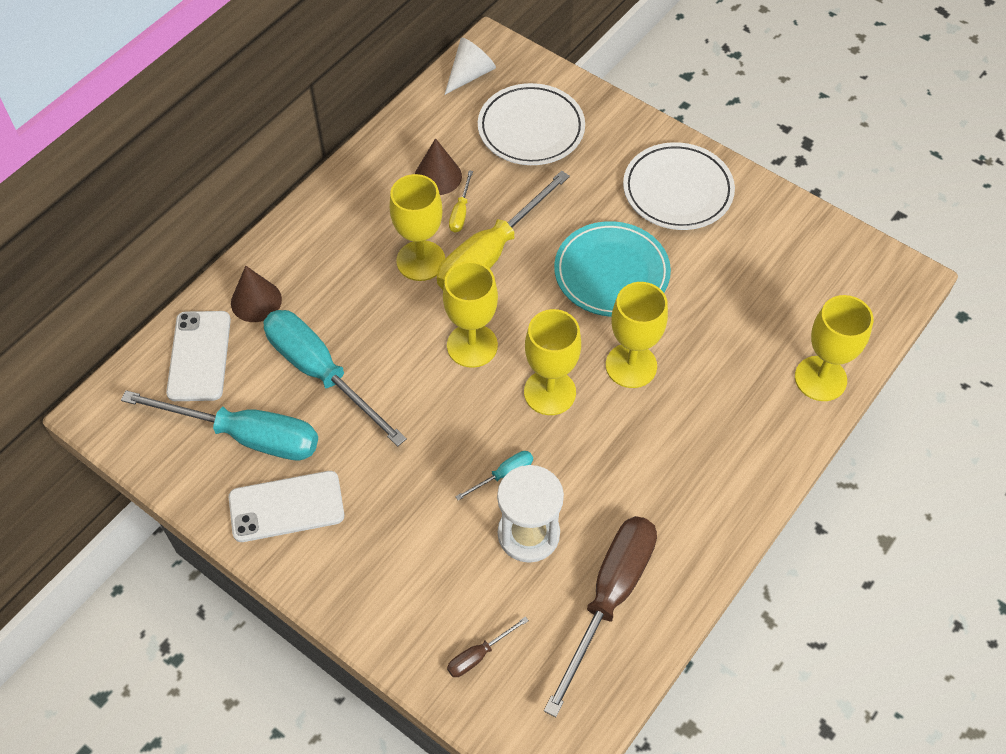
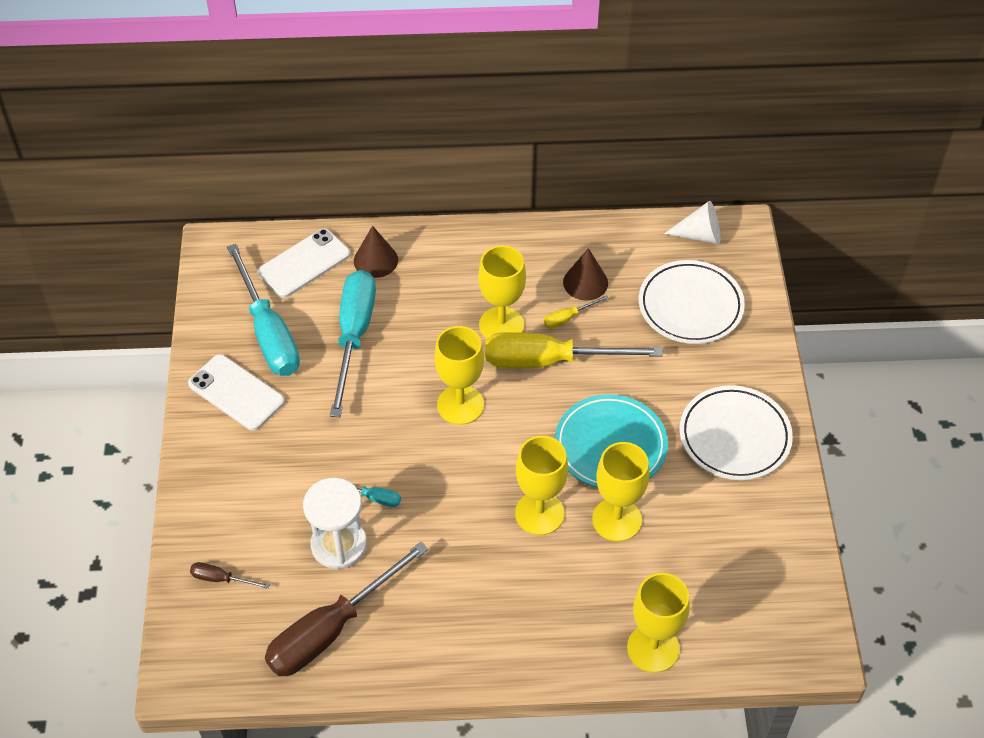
camera: 50 degrees right, 5 degrees down
(549, 392) = (466, 478): yellow goblet -> yellow goblet (617, 519)
(609, 598) = (331, 629): brown screwdriver -> brown screwdriver turned 150 degrees clockwise

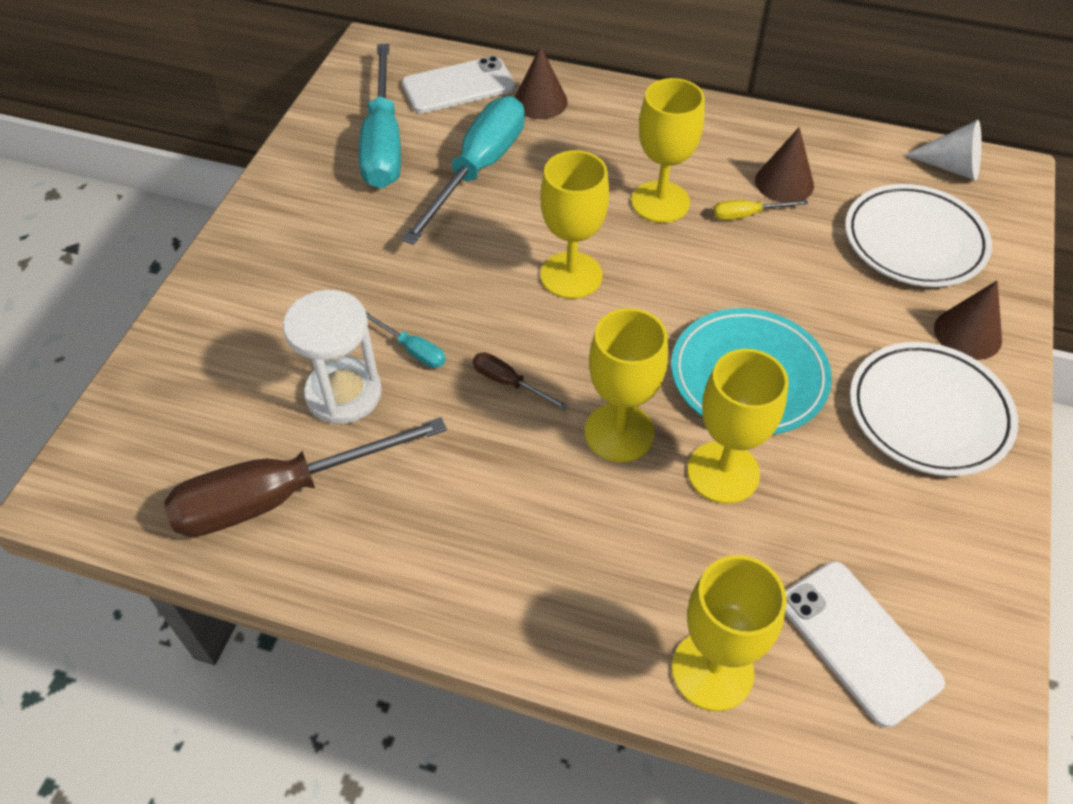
camera: 20 degrees right, 0 degrees up
(221, 579) = (182, 390): brown screwdriver -> brown screwdriver (509, 383)
(236, 393) = (314, 193): white phone -> white phone (858, 641)
(550, 361) = (706, 256): yellow screwdriver -> none
(744, 369) = (967, 334): none -> brown cone

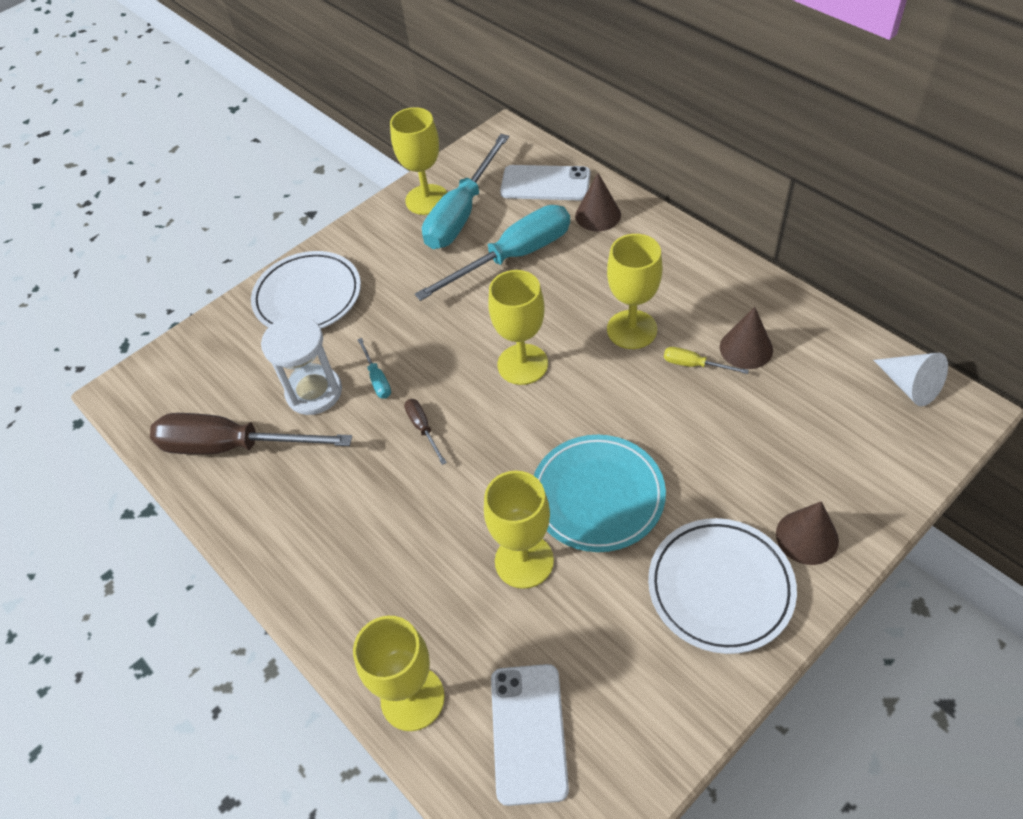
camera: 35 degrees right, 0 degrees up
(619, 432) = (472, 498): yellow goblet -> yellow goblet (427, 200)
(914, 241) = (822, 439): white plate -> white plate (308, 296)

